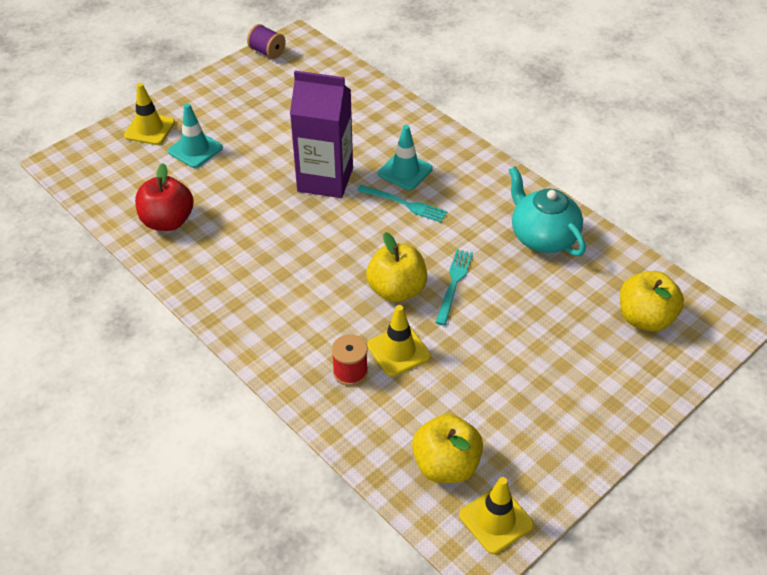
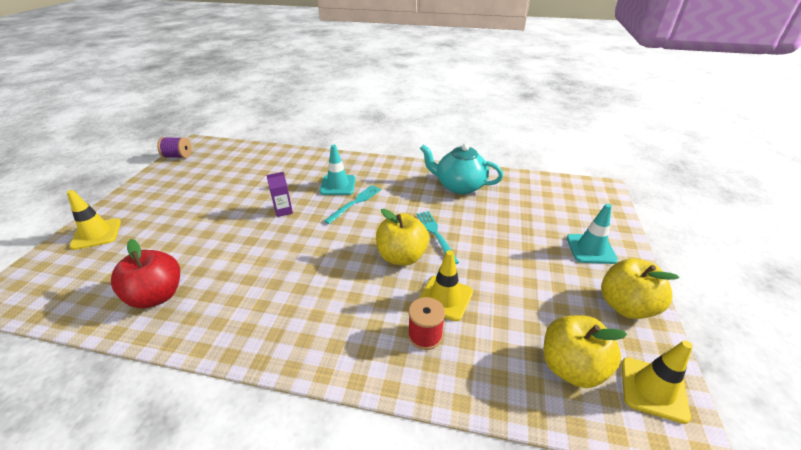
camera: 35 degrees left, 10 degrees down
(195, 149) = (153, 232): turquoise traffic cone -> turquoise traffic cone (590, 249)
(325, 179) = (283, 211): purple carton -> purple carton, size x0.41
(404, 204) = (355, 203): turquoise fork -> turquoise fork turned 45 degrees counterclockwise
(645, 318) = (561, 202): yellow apple -> yellow apple (625, 306)

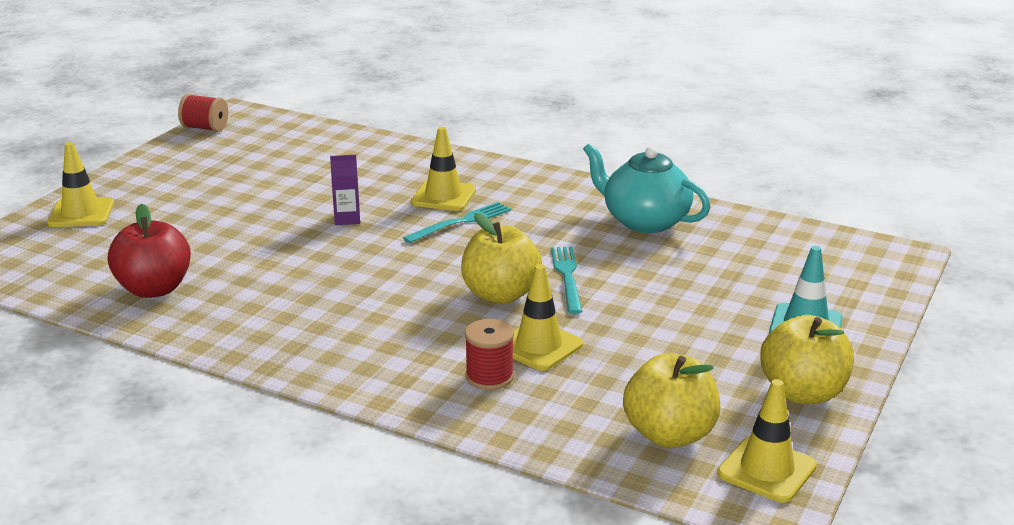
camera: 15 degrees right, 10 degrees down
(178, 156) = (205, 128): purple spool -> red spool
(338, 185) = (443, 196): turquoise traffic cone -> yellow traffic cone

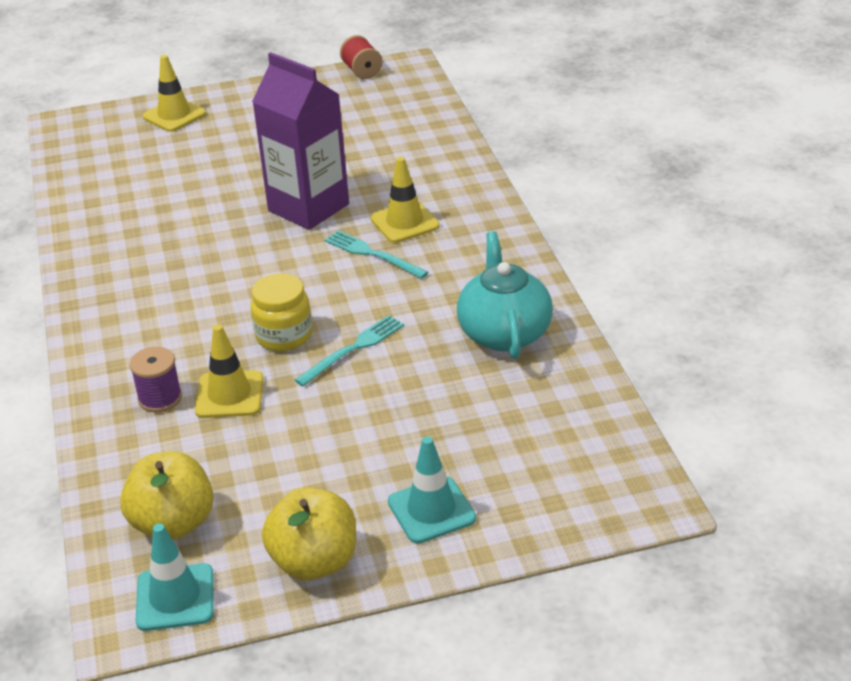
camera: 50 degrees right, 10 degrees up
(154, 289) = (113, 203): red apple -> none
(347, 219) = (308, 207): purple carton -> purple carton, size x2.45
(461, 222) = (373, 254): turquoise fork -> turquoise fork turned 150 degrees counterclockwise
(489, 377) = (160, 398): red spool -> purple spool
(500, 295) = (284, 336): yellow apple -> yellow jar
(766, 470) = (175, 597): yellow traffic cone -> turquoise traffic cone

